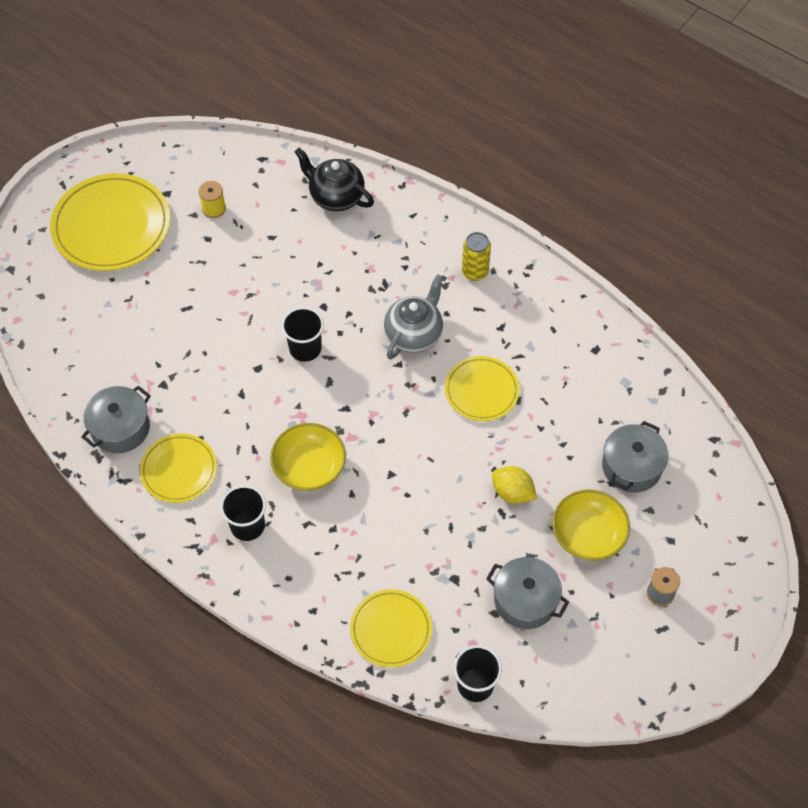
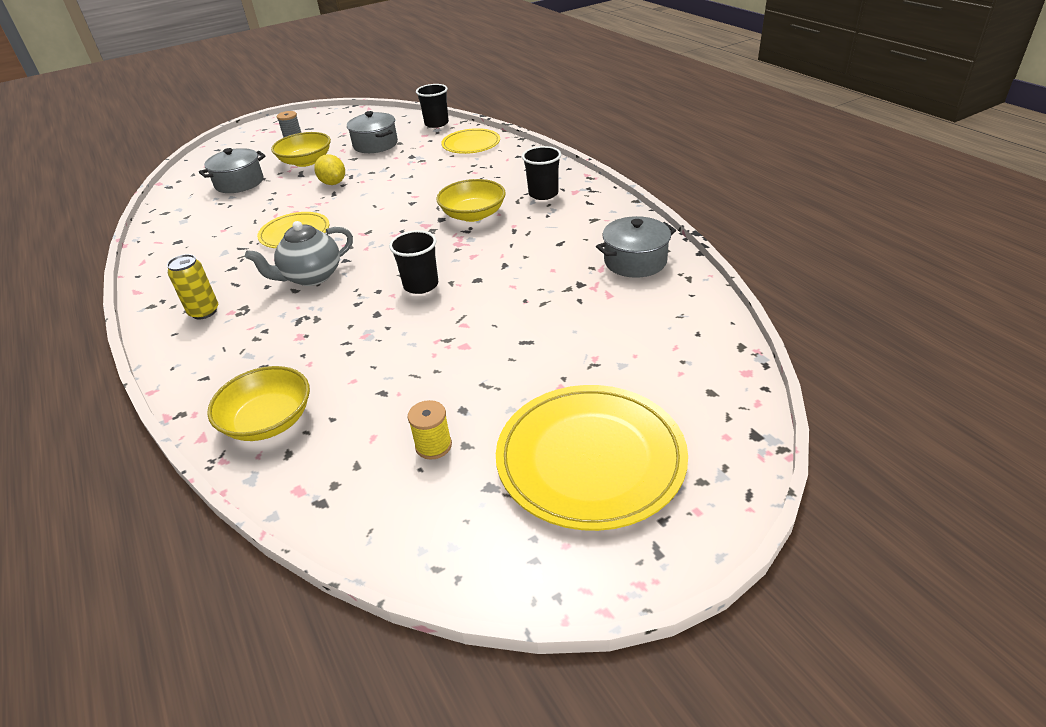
camera: 155 degrees left, 20 degrees down
(179, 470) = (587, 228): yellow plate -> none
(335, 196) = (268, 421): black teapot -> yellow bowl

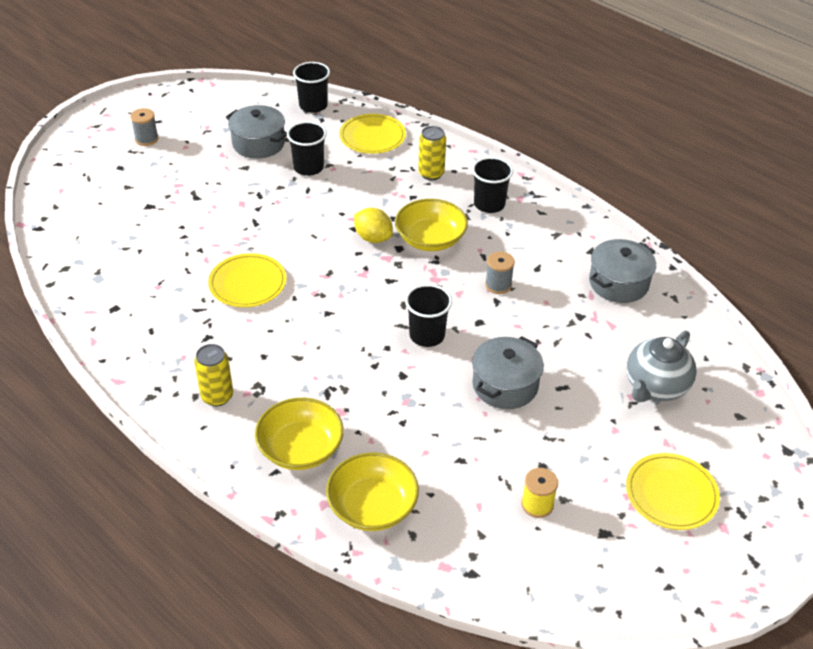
camera: 20 degrees left, 5 degrees up
(239, 183) = (127, 215): grey pot -> grey pot (505, 385)
(306, 161) = (189, 176): yellow bowl -> yellow bowl (300, 448)
(311, 277) = (305, 339): grey teapot -> grey teapot (655, 387)
(333, 183) = (245, 207): yellow lemon -> yellow lemon (373, 238)
(404, 161) = (308, 167): none -> black cup
(504, 170) = (431, 174): none -> yellow can
(514, 253) = (498, 285): none -> grey spool
(590, 459) = (671, 494): yellow plate -> yellow plate, size x0.59

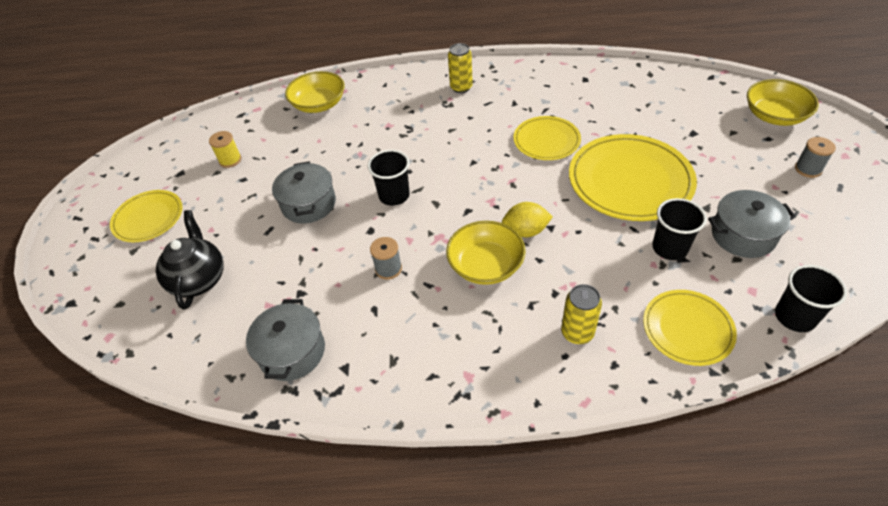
camera: 140 degrees right, 5 degrees up
(253, 213) = (630, 181): none -> yellow plate
(300, 448) = (386, 99): yellow bowl -> yellow bowl (774, 116)
(489, 204) = (486, 343): black cup -> none
(655, 387) = (199, 279): grey teapot -> black teapot

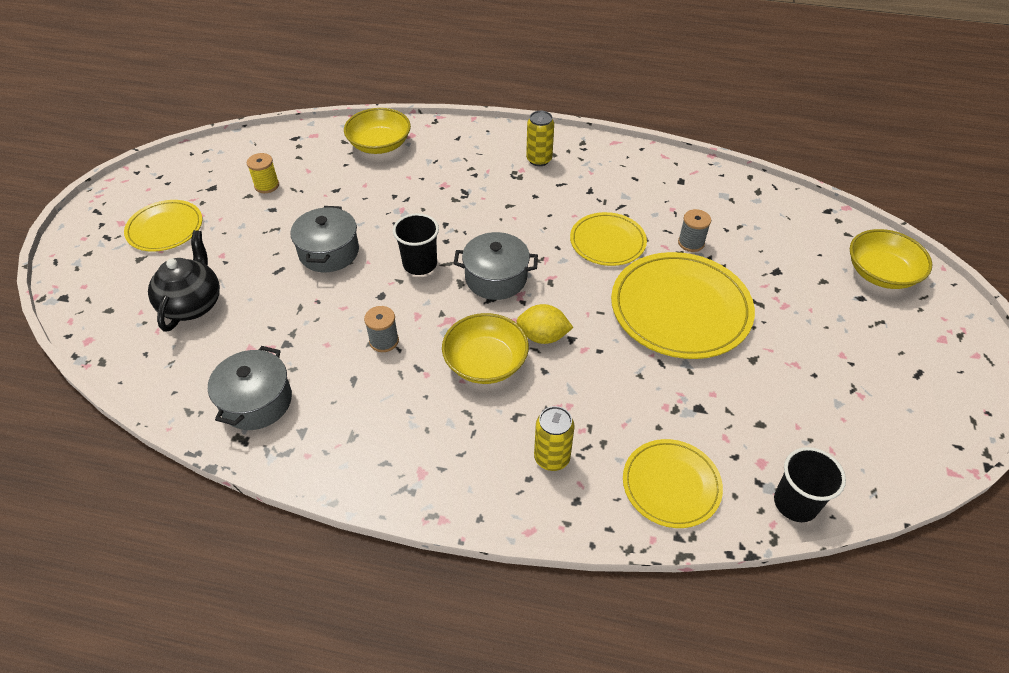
camera: 10 degrees right, 0 degrees up
(669, 248) = (691, 393): black cup -> none
(743, 235) = (779, 400): grey pot -> grey pot (496, 278)
(808, 169) = (890, 344): grey spool -> grey spool (691, 243)

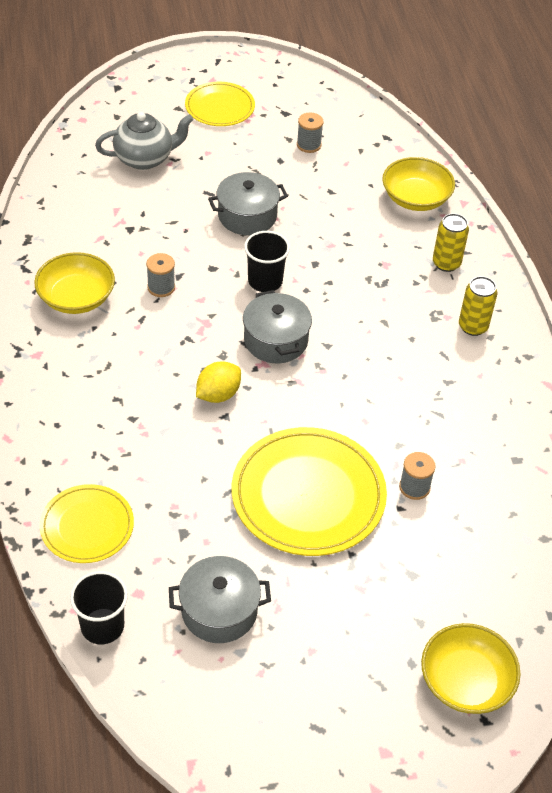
camera: 65 degrees right, 0 degrees up
(192, 304) = (145, 158): black teapot -> grey teapot
(256, 401) = (65, 234): grey pot -> grey pot (219, 611)
(267, 185) = (308, 145): yellow spool -> grey spool
(485, 362) = (168, 362): yellow bowl -> yellow bowl (76, 298)
(543, 336) = (218, 394): yellow lemon -> yellow lemon turned 60 degrees clockwise
(552, 458) = (83, 435): yellow can -> yellow can (446, 263)
(607, 242) = (375, 414): yellow plate -> none

